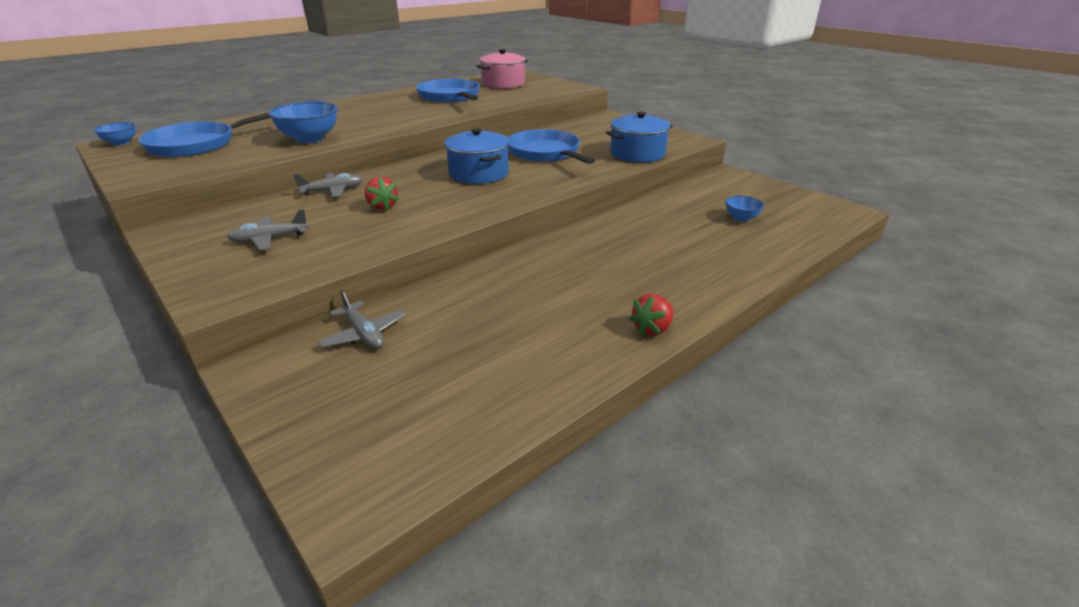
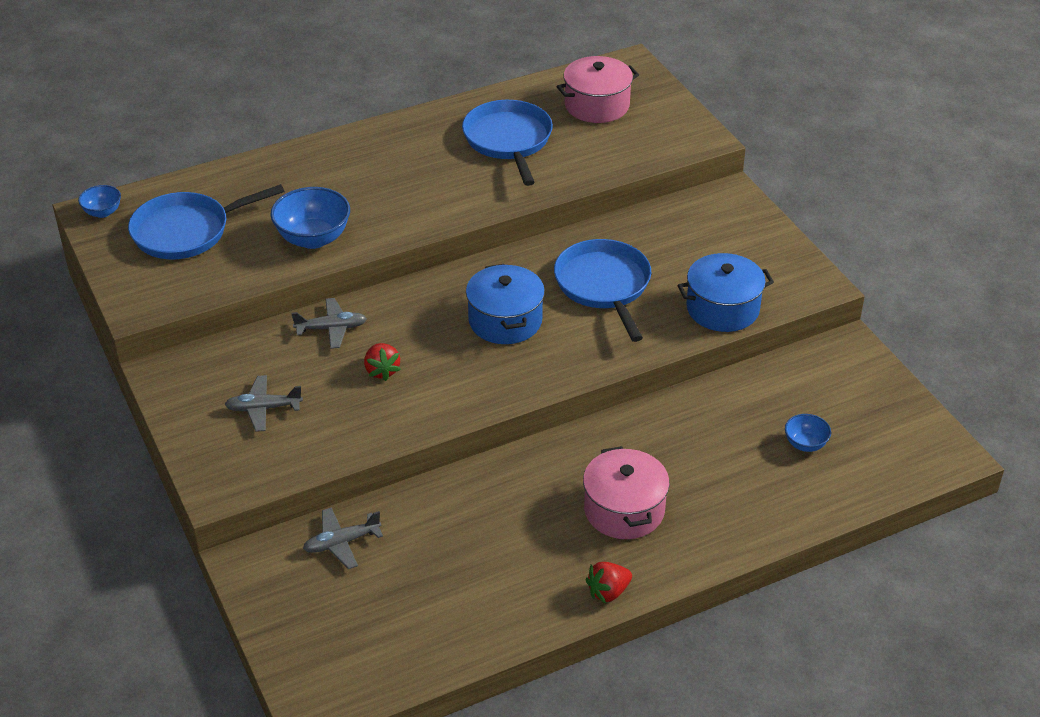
camera: 15 degrees right, 10 degrees up
(364, 334) = (341, 543): grey plane -> grey plane turned 90 degrees clockwise
(629, 272) = (624, 510): none -> pink pot

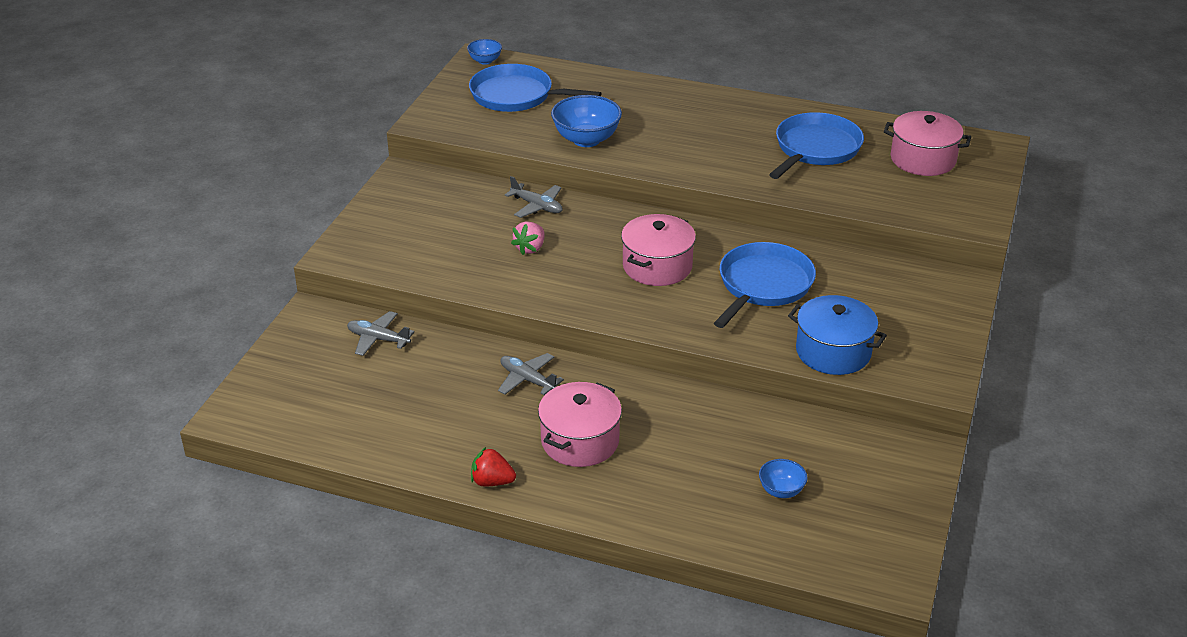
camera: 45 degrees right, 5 degrees down
(263, 408) = (428, 227): grey plane -> grey plane (527, 380)
(382, 371) = (530, 248): red strawberry -> pink strawberry
(505, 320) = (657, 266): blue pot -> pink pot

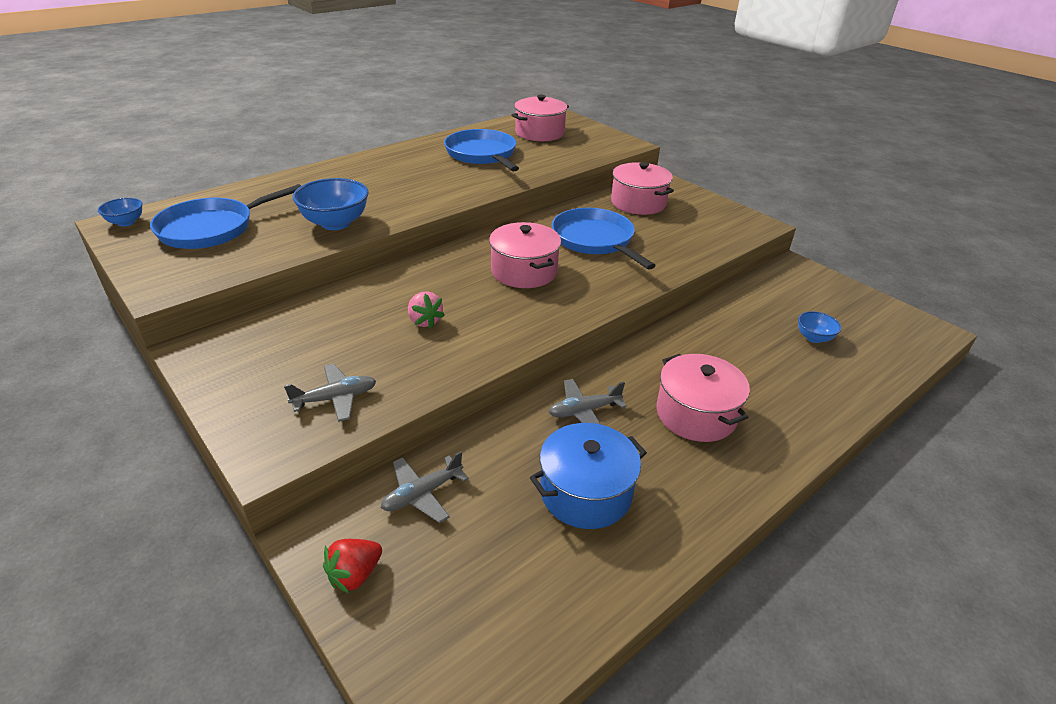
camera: 60 degrees left, 0 degrees up
(492, 482) = (726, 498): red strawberry -> red strawberry (355, 574)
(537, 206) = (366, 294): grey plane -> grey plane (335, 398)
(833, 352) = (697, 245): blue pot -> blue pot (585, 493)
(884, 286) = (638, 203): none -> pink pot

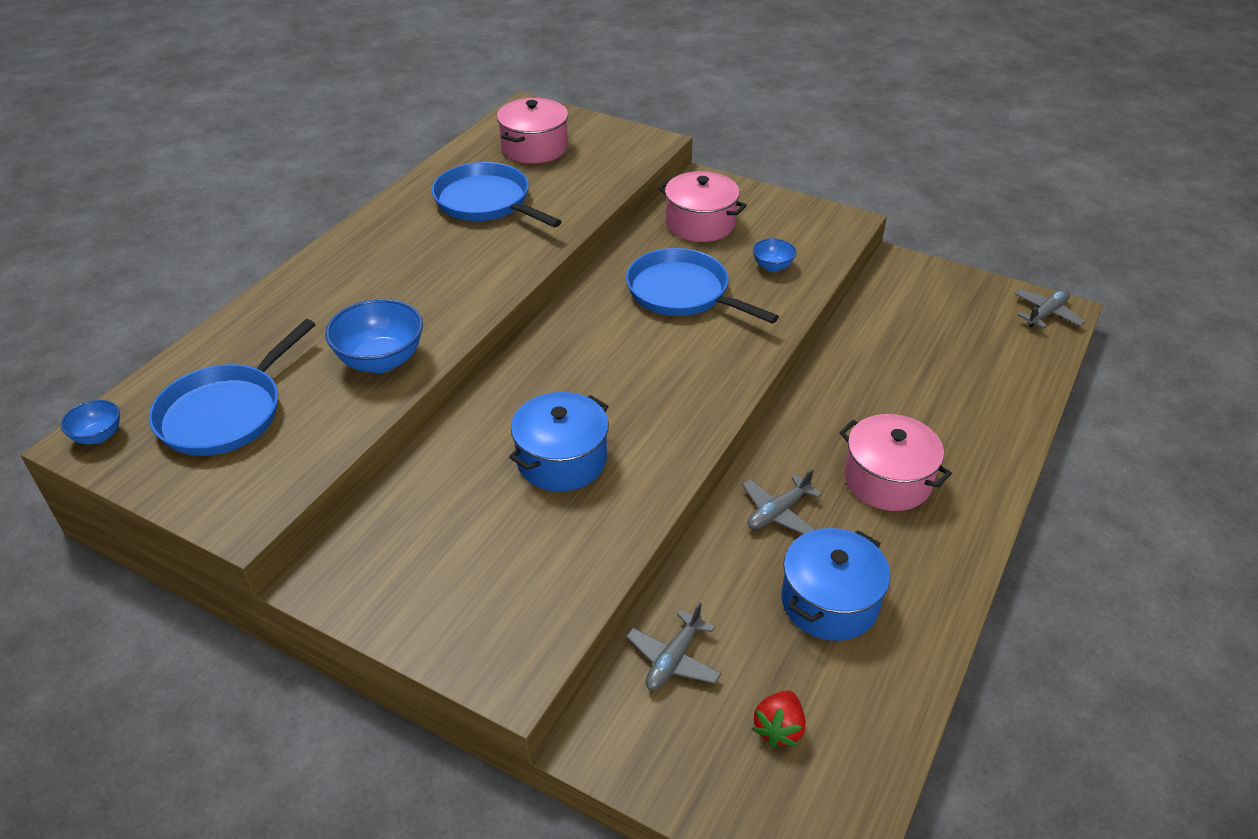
camera: 20 degrees left, 5 degrees up
(335, 398) = (532, 587): grey plane -> grey plane (1046, 314)
(355, 574) = (663, 764): red strawberry -> red strawberry (779, 729)
(424, 321) = (561, 460): pink strawberry -> blue pot
(524, 271) = (629, 360): pink pot -> none
(814, 338) = (956, 352): blue bowl -> blue bowl (772, 266)

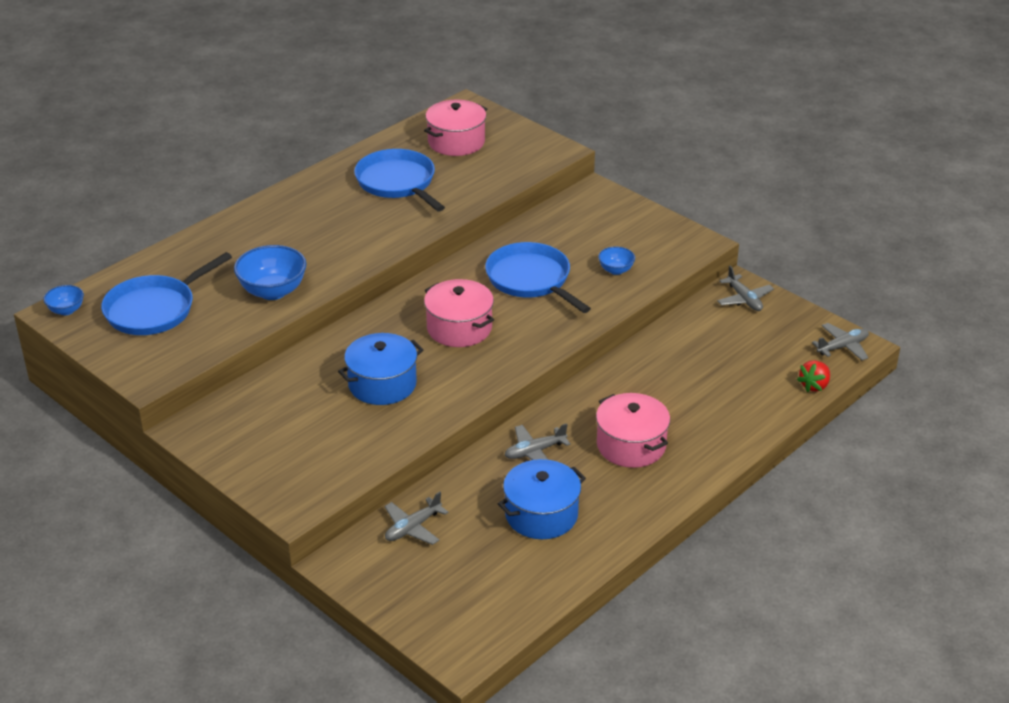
camera: 15 degrees right, 5 degrees down
(700, 224) = (574, 226): pink pot -> pink pot (459, 328)
(779, 729) = (465, 580): red strawberry -> red strawberry (814, 386)
(912, 277) = (744, 299): none -> grey plane

